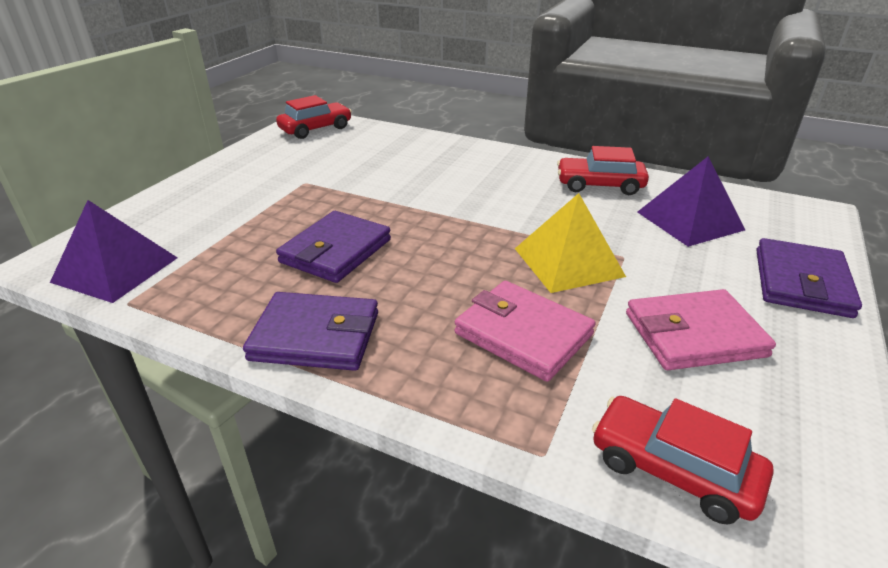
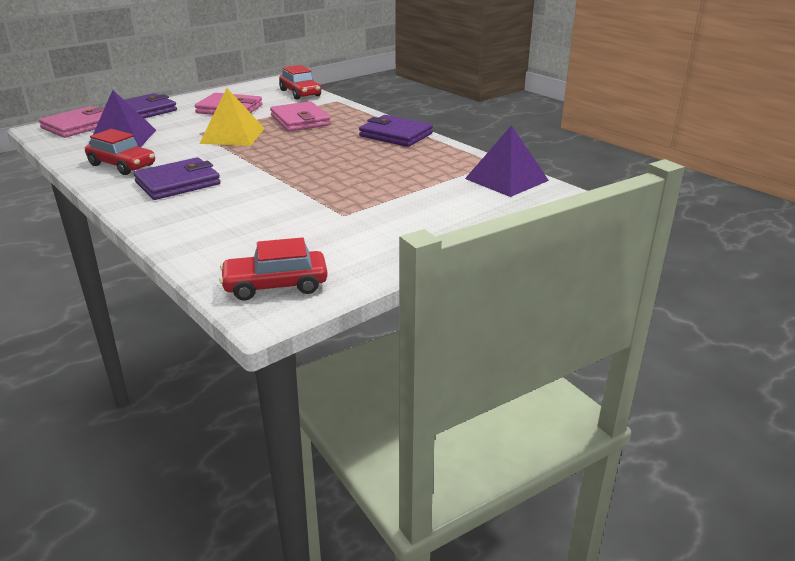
camera: 155 degrees left, 5 degrees down
(336, 251) = (358, 163): purple wallet -> purple wallet (178, 183)
(793, 227) = (79, 126): none -> pink wallet

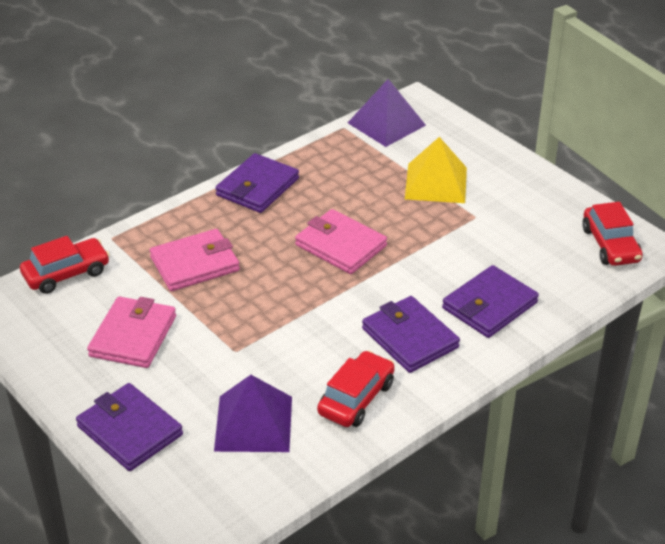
camera: 90 degrees left, 10 degrees up
(79, 126) = (192, 489): pink wallet -> pink wallet (340, 245)
(202, 215) = (489, 305): none -> purple wallet
(232, 136) = (251, 317): yellow pyramid -> yellow pyramid (436, 183)

